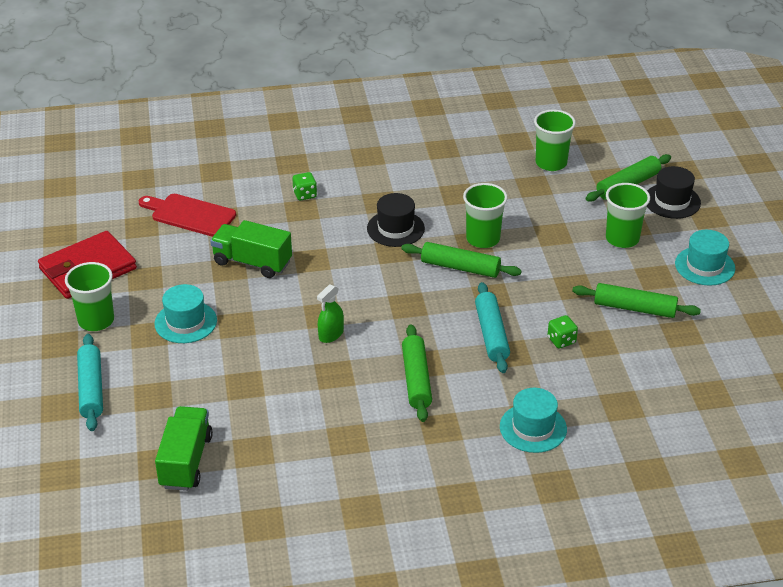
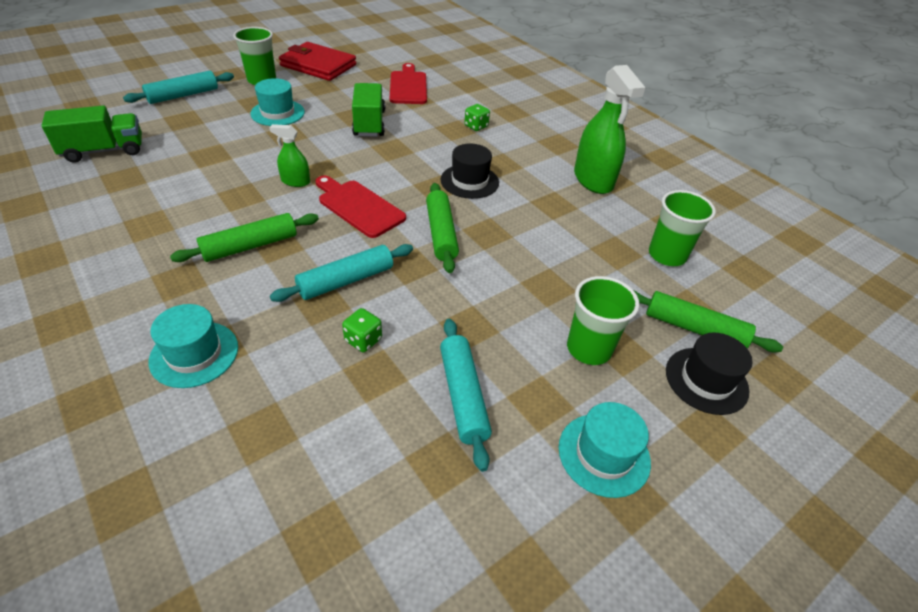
camera: 60 degrees right, 5 degrees up
(395, 304) = (358, 207): none -> red cutting board
(436, 158) = (593, 179): none -> green spray bottle
(483, 239) = (497, 237): green cup -> none
(634, 308) = (463, 396): green rolling pin -> turquoise rolling pin

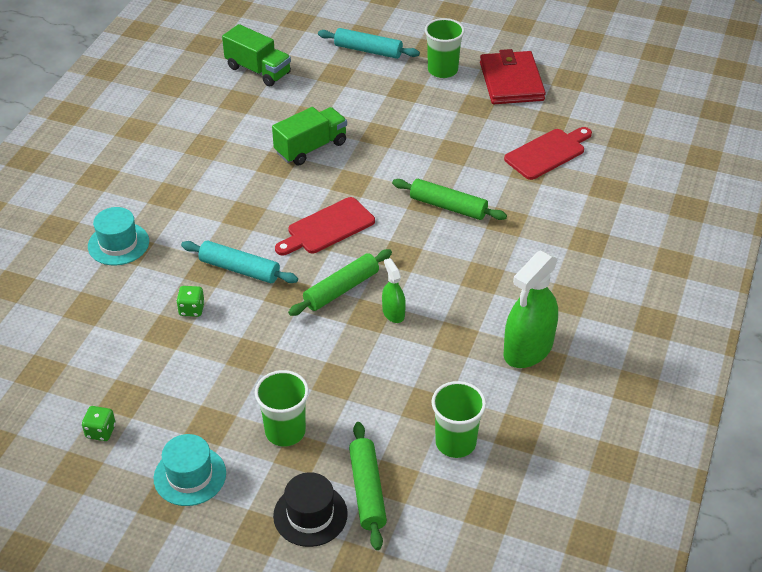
camera: 60 degrees right, 0 degrees up
(250, 246) = (230, 204): green rolling pin -> green rolling pin (448, 206)
(277, 113) = (404, 110): turquoise hat -> none
(295, 181) = (323, 178): green spray bottle -> green spray bottle (393, 313)
(358, 207) = (327, 228): red cutting board -> red cutting board turned 135 degrees counterclockwise
(369, 123) = (451, 167): green truck -> green truck (311, 148)
(463, 396) = (184, 382): turquoise rolling pin -> none
(469, 181) = (432, 270): black hat -> none
(476, 126) = (529, 231): green dice -> green dice (101, 431)

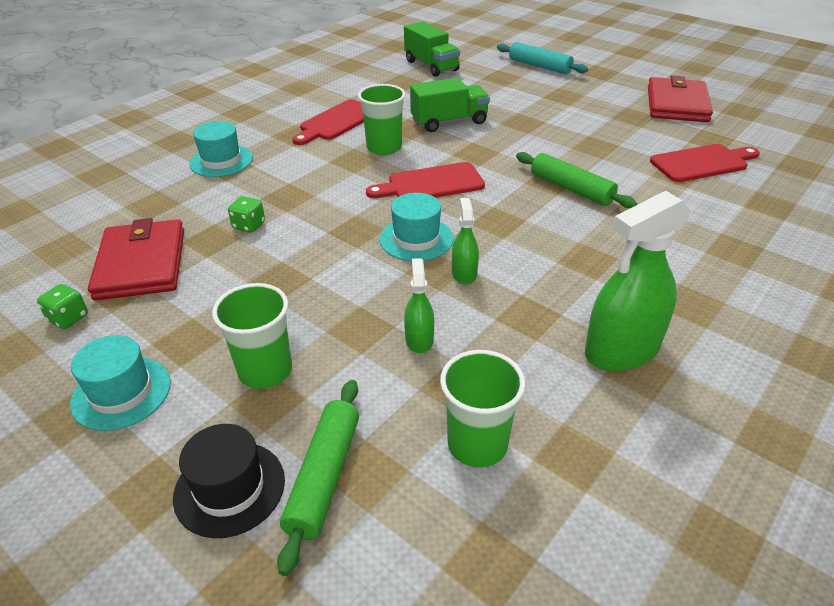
camera: 20 degrees right, 5 degrees down
(124, 369) = (141, 264): none -> red wallet
(202, 170) = (337, 122): none -> red cutting board
(240, 269) = (320, 201): turquoise rolling pin -> none
(341, 289) = (416, 239): green rolling pin -> turquoise hat
(384, 378) = (419, 339): none -> green spray bottle
(442, 70) = (607, 87): green cup -> green cup (384, 148)

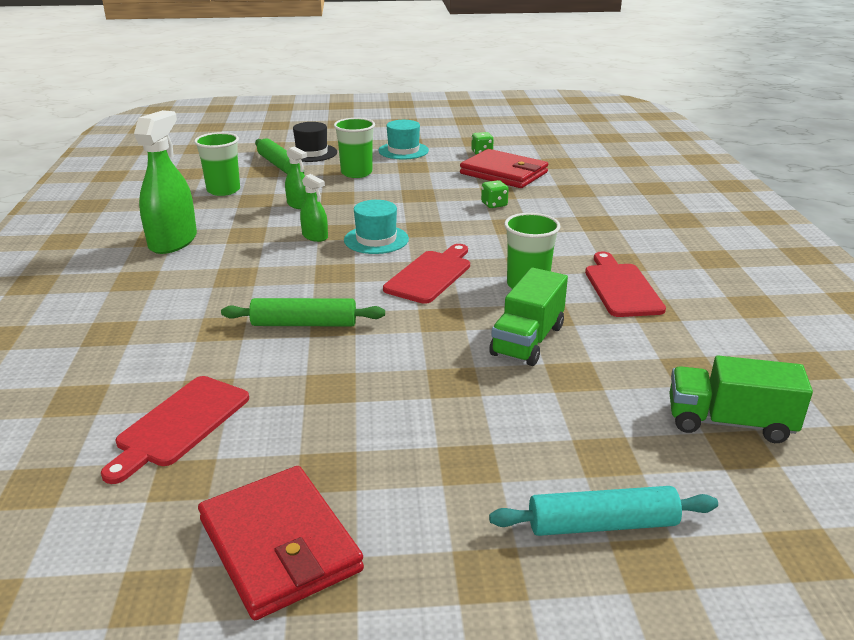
camera: 135 degrees right, 10 degrees down
(221, 161) = (612, 223): turquoise hat -> none

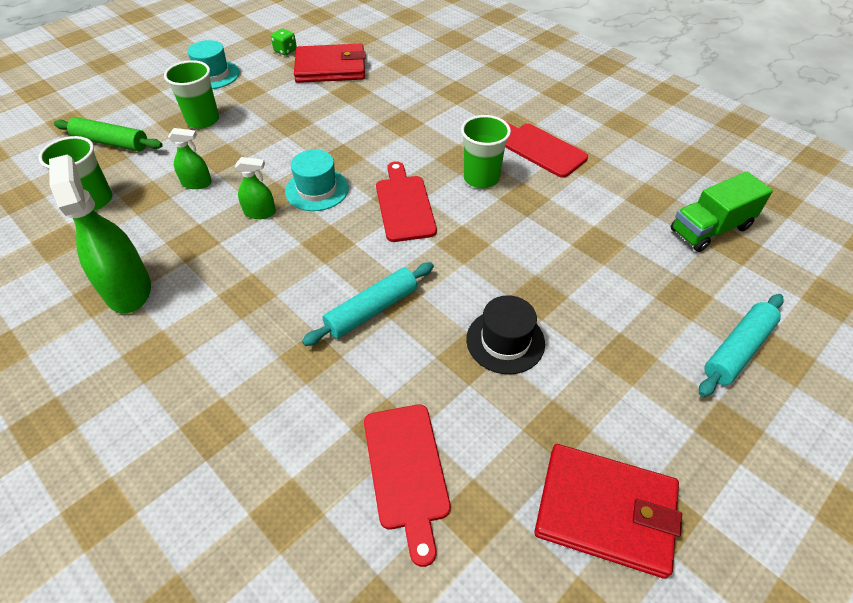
camera: 40 degrees left, 20 degrees up
(304, 324) = (372, 310): green rolling pin -> turquoise rolling pin
(311, 153) = (125, 113): black hat -> black hat (505, 341)
(494, 204) = (363, 106): green dice -> none
(527, 340) = (539, 230): green truck -> none

